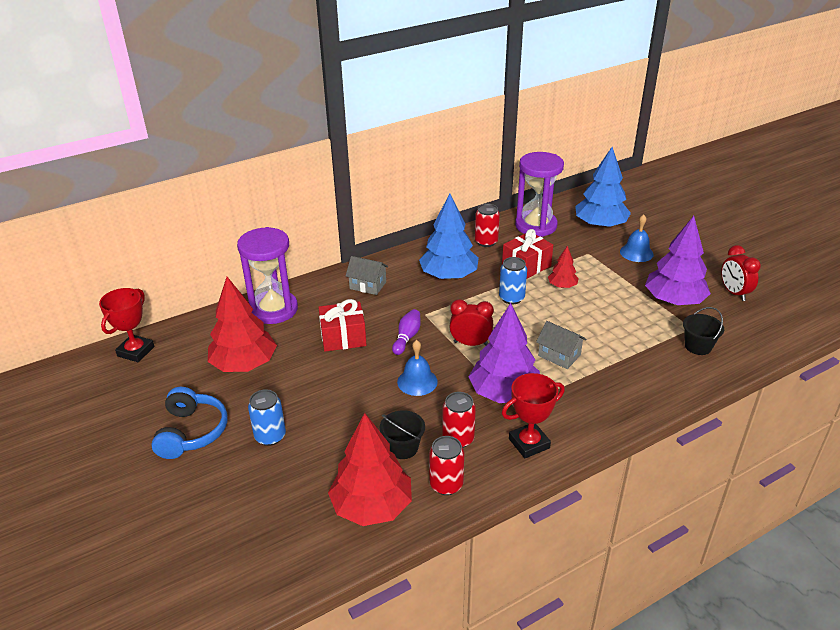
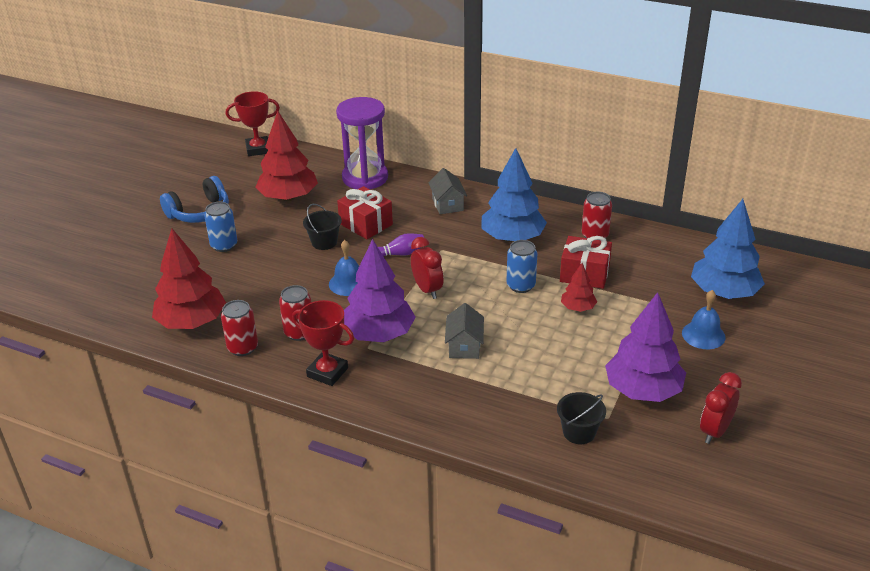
camera: 55 degrees right, 0 degrees up
(403, 447) = (265, 310): black bucket -> black bucket (324, 242)
(536, 226) = (664, 253): purple hourglass -> none

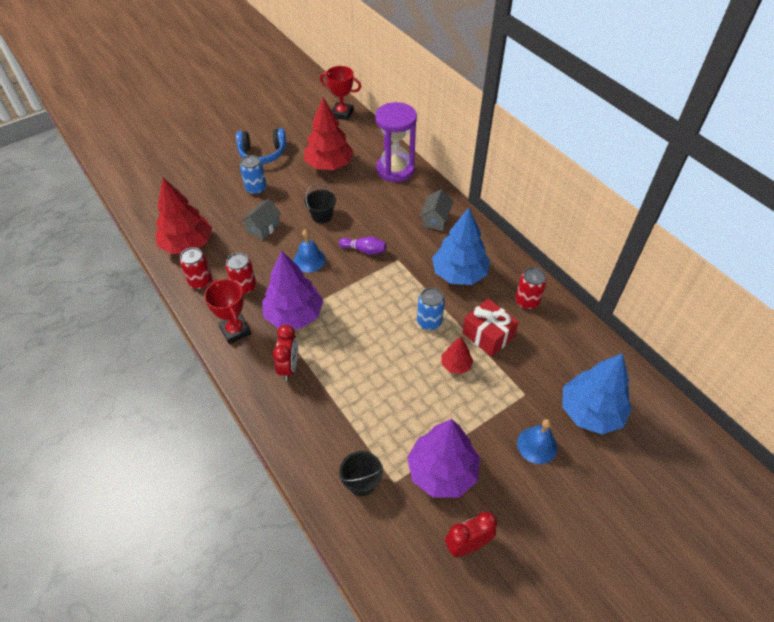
camera: 30 degrees right, 15 degrees up
(366, 224) = (362, 212): red gift -> none
(427, 290) = (358, 292): red clock -> red clock (289, 367)
(464, 346) = (343, 356): grey house -> grey house (263, 228)

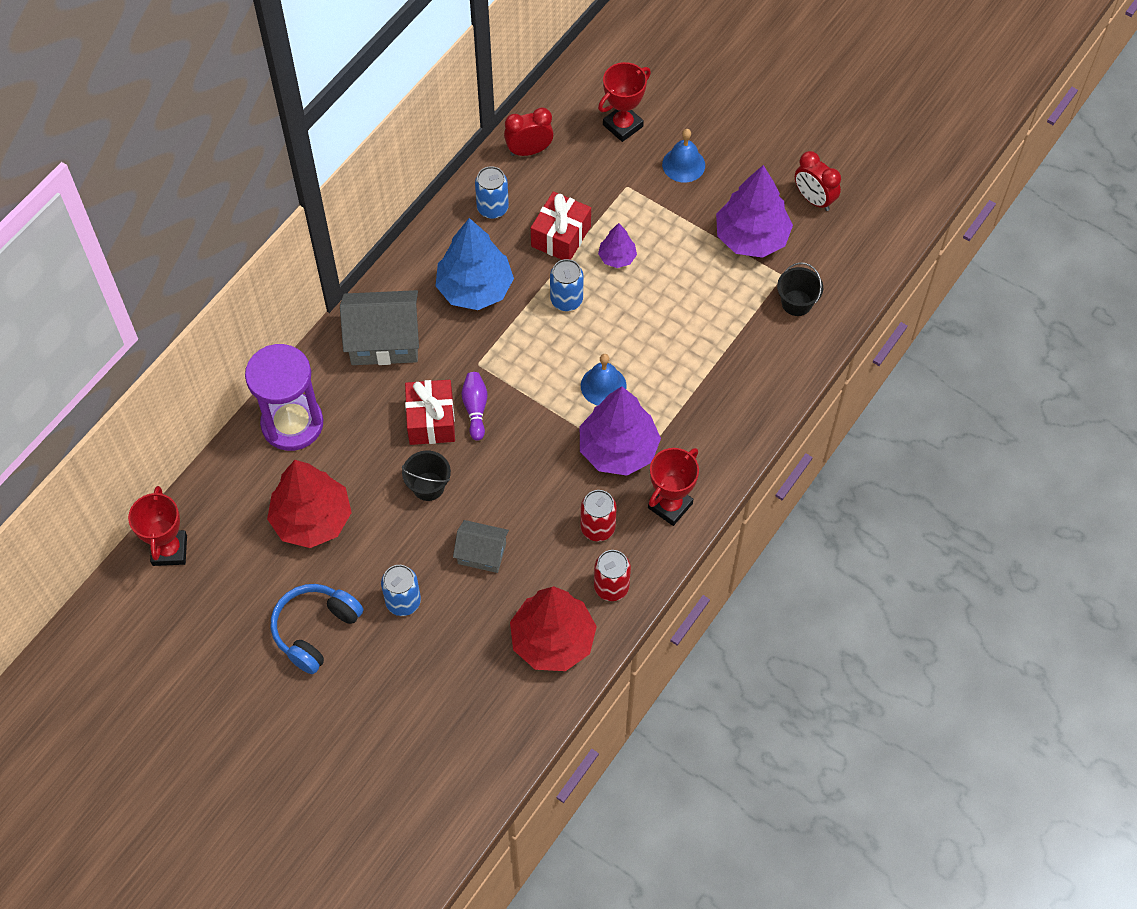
camera: 110 degrees left, 10 degrees up
(262, 153) = (315, 630): blue headphones -> blue headphones turned 120 degrees counterclockwise
(289, 367) = (694, 423): red clock -> red clock (529, 151)
(309, 260) = (519, 469): blue bell -> blue bell (603, 386)
(366, 227) = (431, 420): none -> red gift
(436, 220) = (384, 341): grey house -> grey house, size x1.69
(456, 365) = (617, 257): red tree -> purple tree
(527, 301) = (492, 208): red can -> blue can
(590, 412) = (623, 125): blue tree -> red trophy

